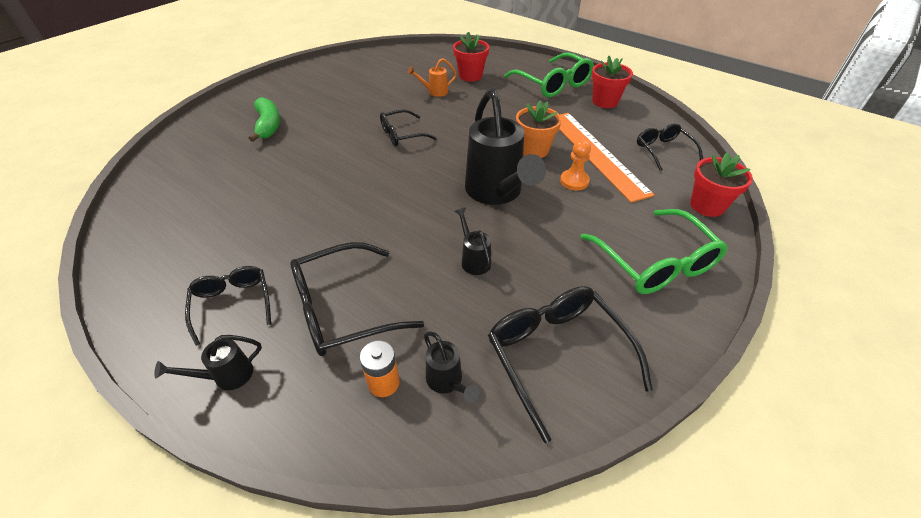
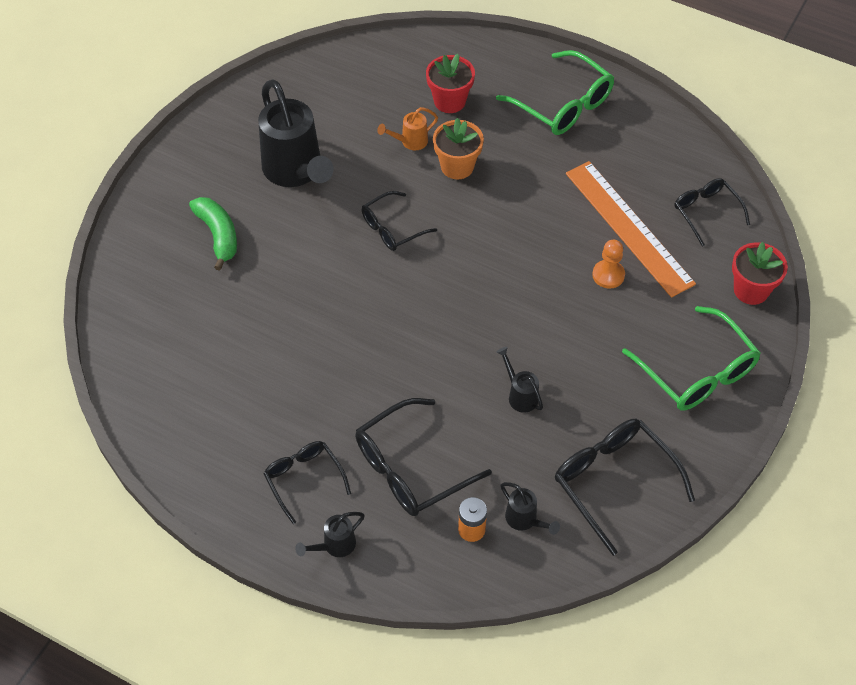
camera: 10 degrees left, 10 degrees up
(496, 193) = (526, 305): black watering can -> black watering can (296, 172)
(534, 150) = (556, 232): orange flower pot -> orange flower pot (457, 166)
(605, 101) = (633, 132): red flower pot -> none

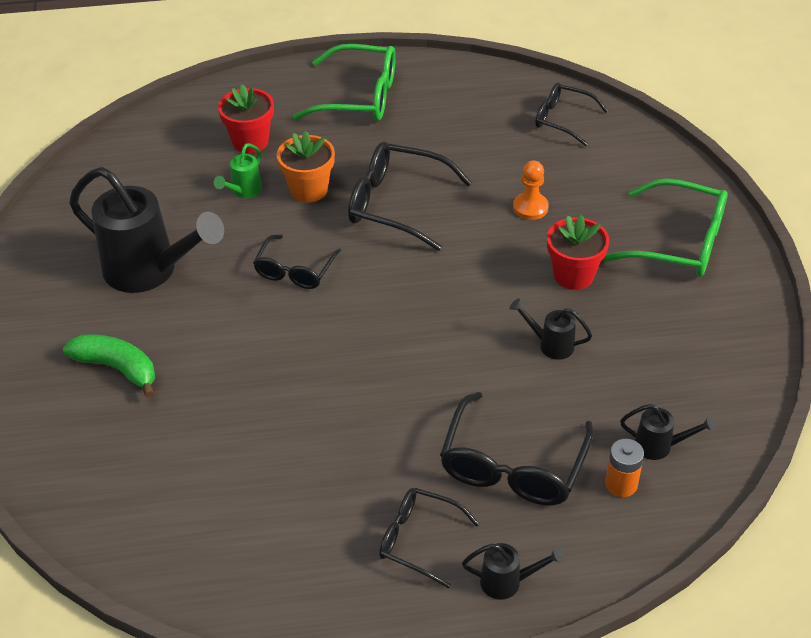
camera: 35 degrees left, 10 degrees down
(334, 546) = (508, 582): black watering can -> black watering can turned 105 degrees counterclockwise
(410, 142) = (243, 191): orange watering can -> green watering can
(614, 482) = (701, 368): black glasses -> black glasses (397, 204)
(629, 227) = (510, 162): orange ruler -> none
(751, 290) = (657, 158): red flower pot -> red flower pot (573, 275)

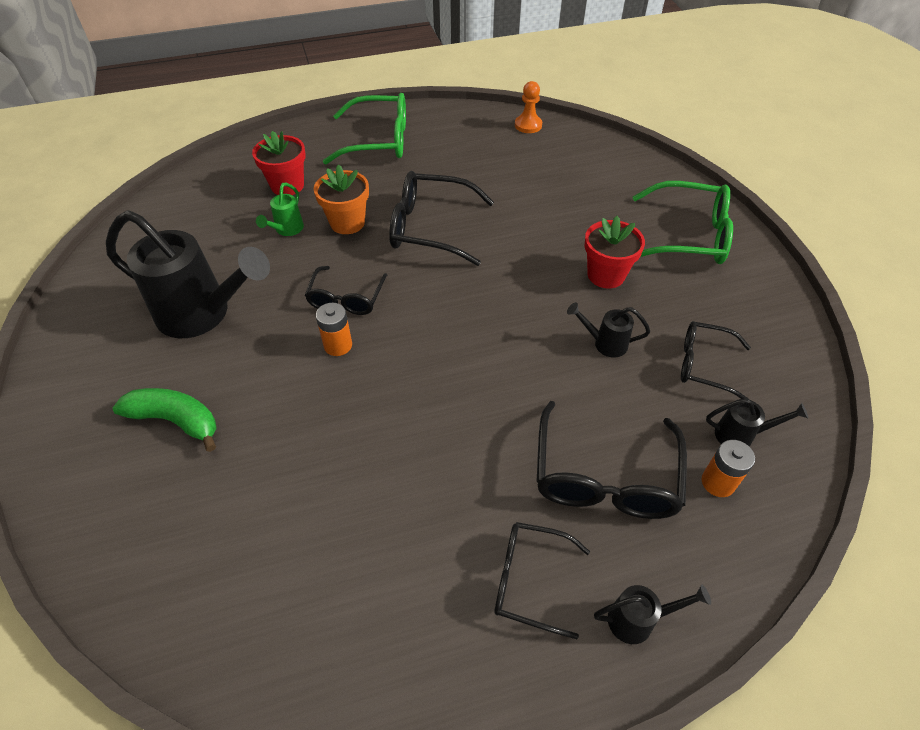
camera: 10 degrees left, 5 degrees up
(279, 316) = (338, 345): none -> orange battery
(530, 207) = (550, 219): orange pawn -> orange pawn (528, 125)
(563, 119) = (557, 144): black glasses -> black glasses (704, 365)

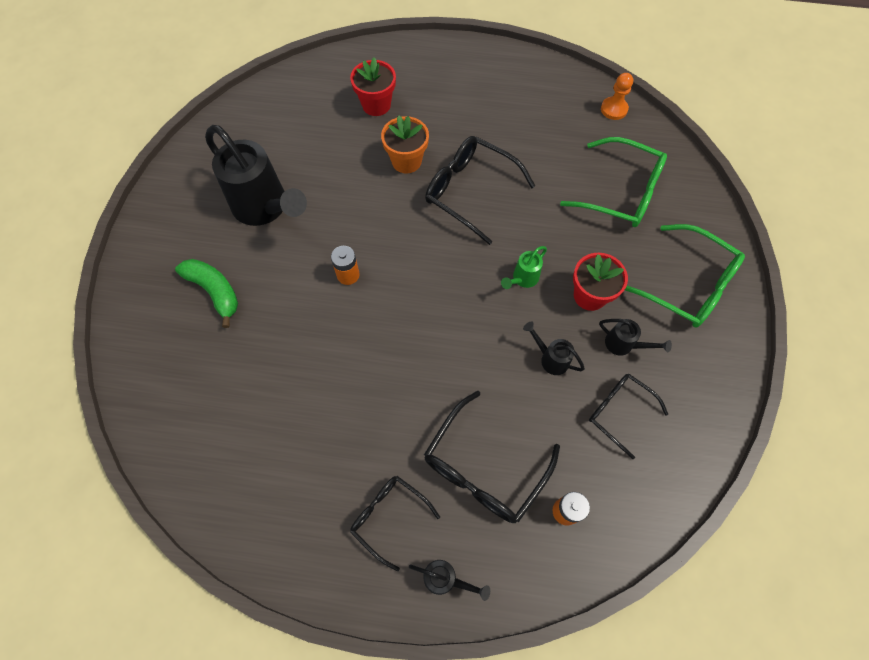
camera: 25 degrees right, 15 degrees up
(286, 230) = (356, 151): green watering can -> green watering can (522, 279)
(346, 298) = (373, 235): black glasses -> none
(378, 141) = (472, 81): green glasses -> green glasses (621, 192)
(741, 435) = (609, 483): black watering can -> black watering can (624, 345)

